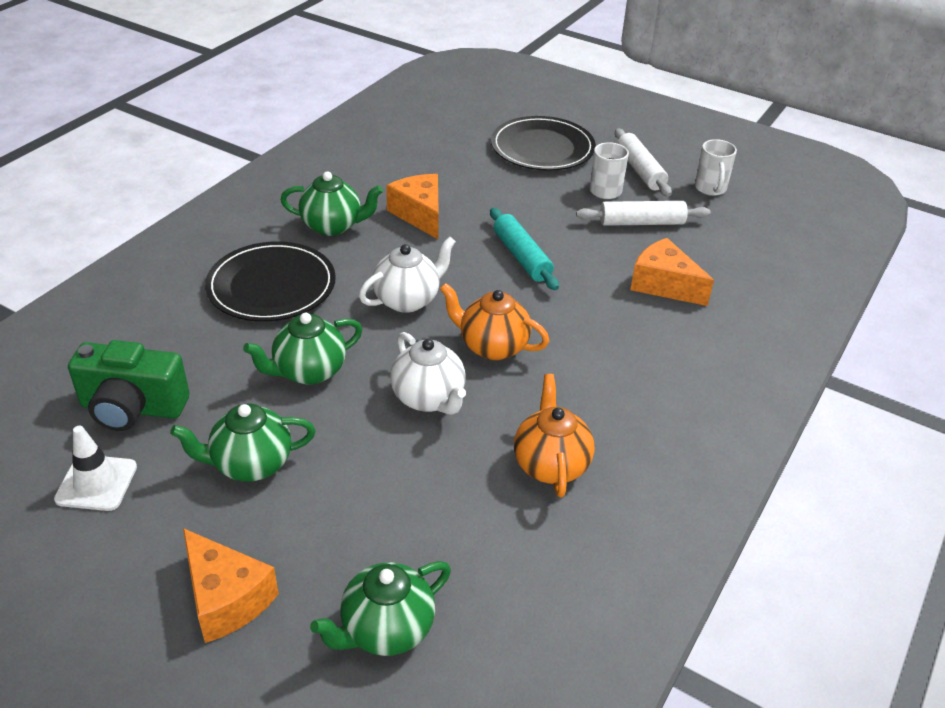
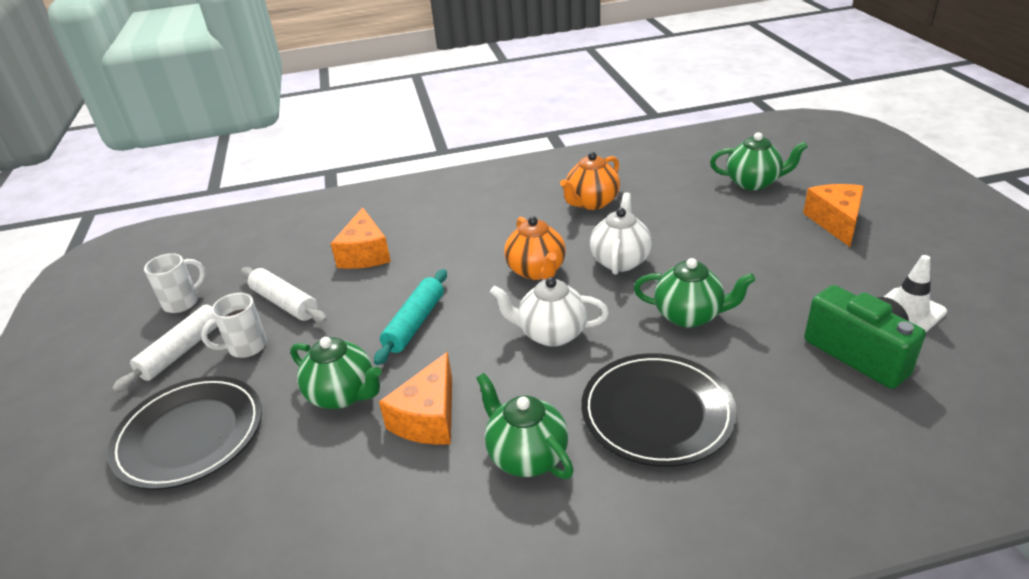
camera: 130 degrees left, 5 degrees down
(250, 464) = (780, 275): green teapot -> green teapot (343, 395)

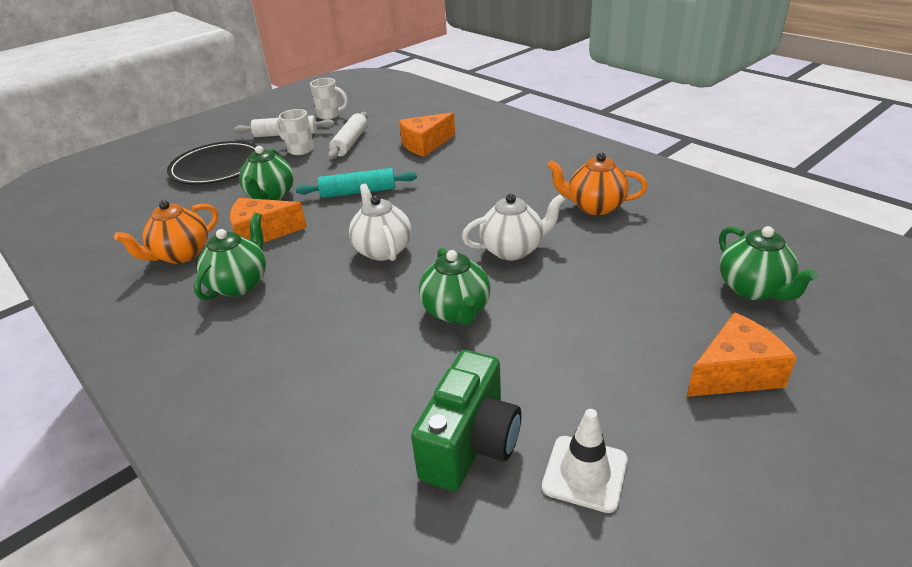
camera: 60 degrees right, 0 degrees up
(537, 271) = (462, 216): orange teapot -> orange teapot (181, 255)
(657, 412) = (312, 330): black plate -> none

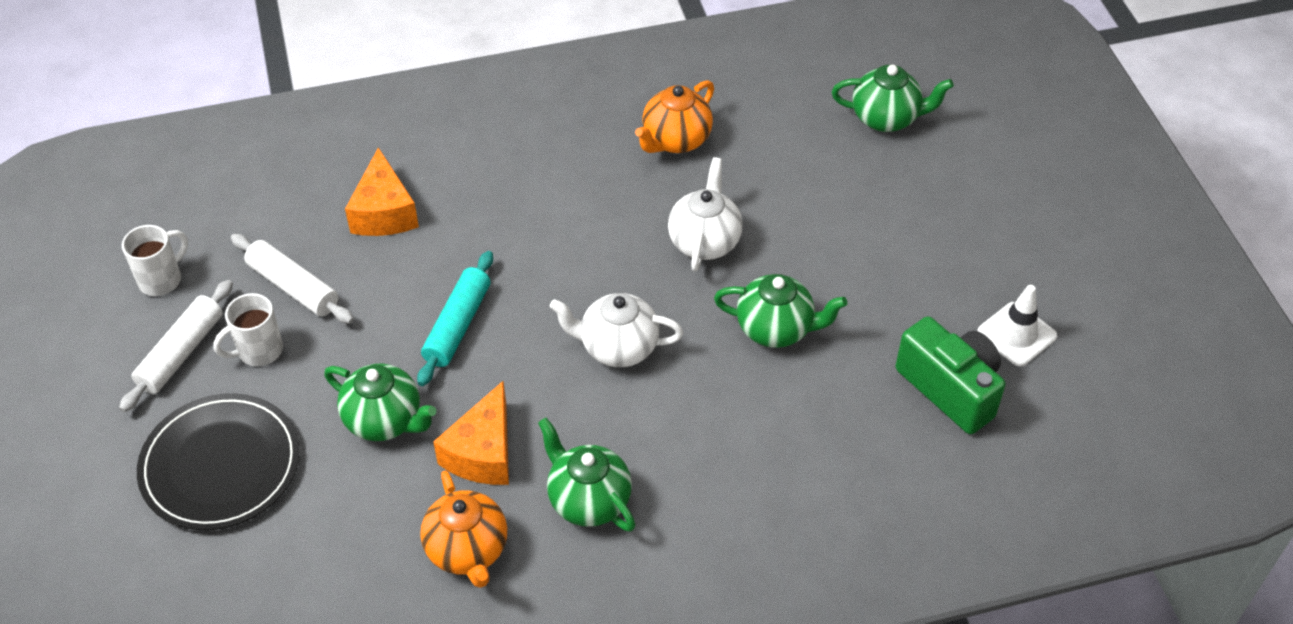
camera: 65 degrees left, 15 degrees up
(735, 373) = (972, 194): orange cheese -> none

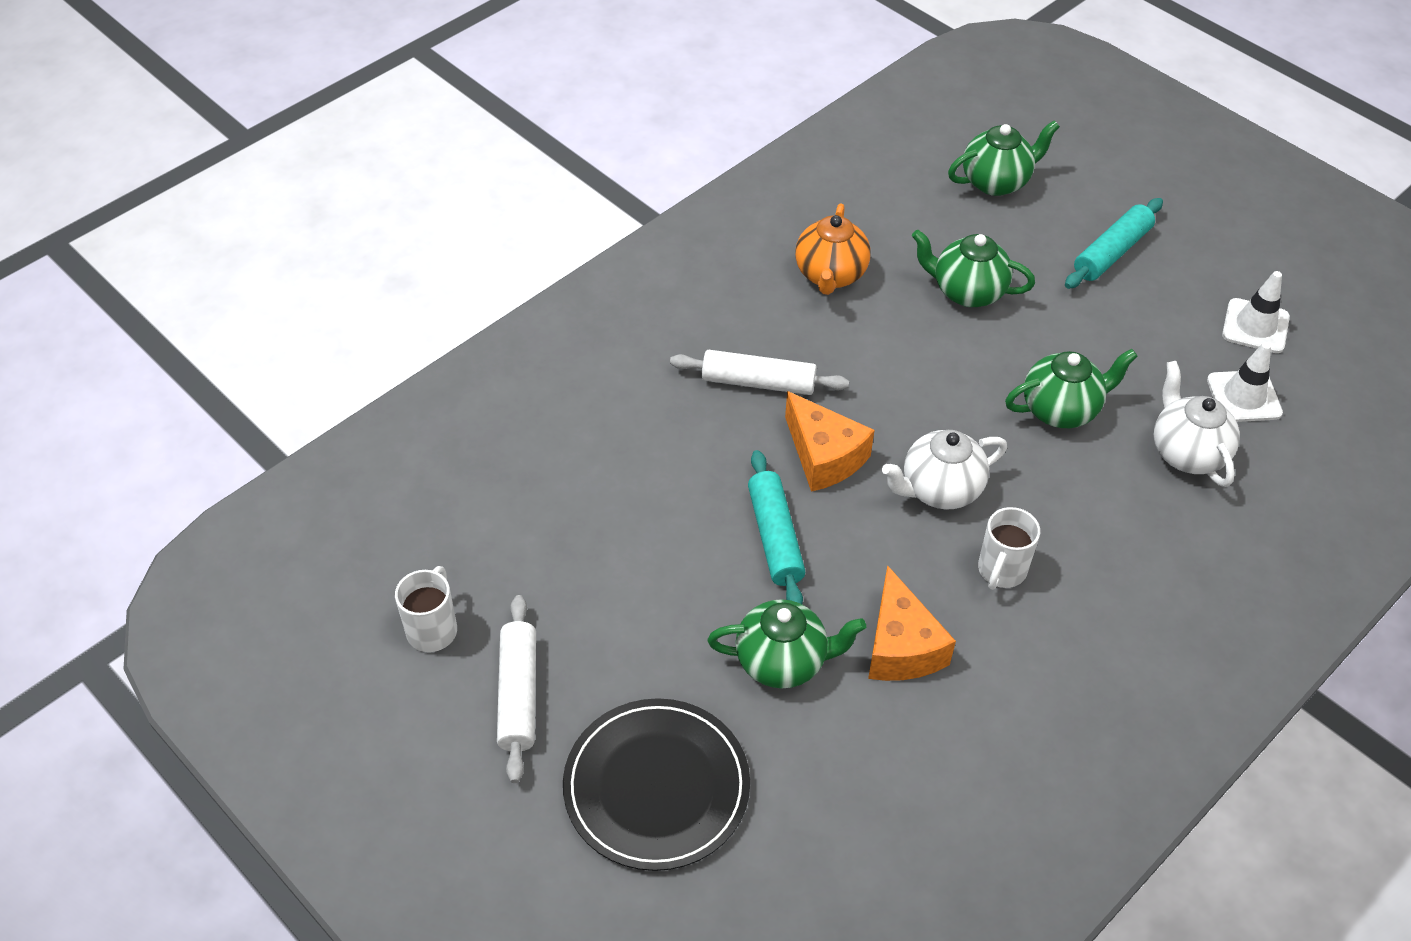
camera: 30 degrees left, 0 degrees up
(258, 351) = (598, 654): white mug -> white mug (1001, 571)
(293, 287) = (580, 574): white rolling pin -> white rolling pin (758, 382)
(384, 212) = (609, 460): orange cheese -> orange cheese (824, 456)
(468, 551) = (965, 746): orange teapot -> none
(588, 500) = (1032, 643): green teapot -> green teapot (967, 292)
(704, 241) = (934, 357): white teapot -> white teapot (1186, 452)
(938, 218) = (1112, 252): none -> turquoise rolling pin
(950, 389) = (1244, 397): green camera -> white traffic cone

